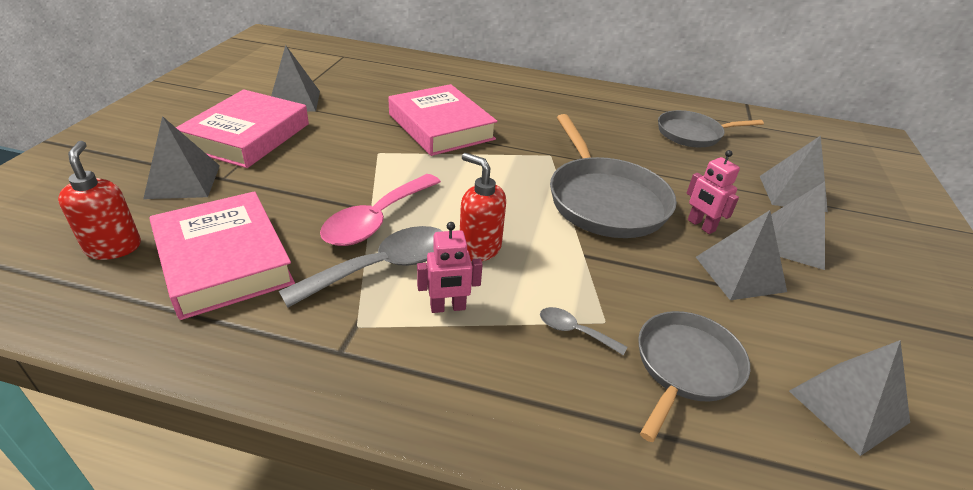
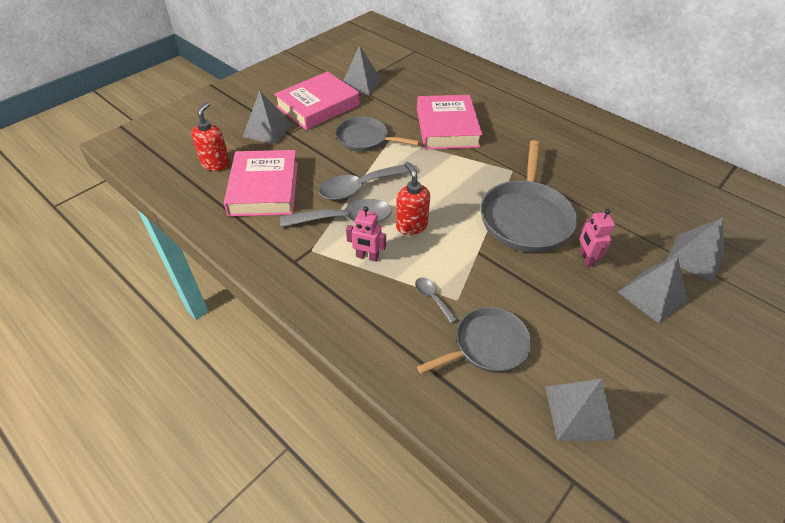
camera: 30 degrees right, 10 degrees up
(376, 220) = (360, 187): pink spoon -> grey spoon
(692, 134) = (651, 182): grey pan -> grey pan (365, 139)
(740, 274) = (583, 302): grey pyramid -> none

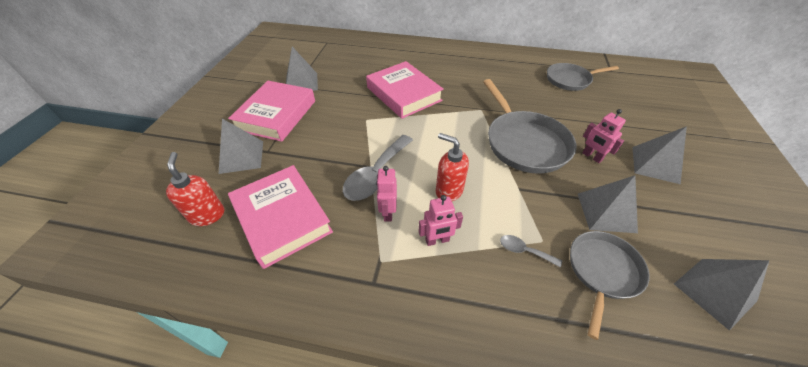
camera: 30 degrees left, 0 degrees up
(345, 219) = (388, 212): grey spoon -> pink robot
(365, 139) = (344, 129): grey pan -> grey pan (570, 80)
(694, 257) = (647, 124): grey pyramid -> grey pyramid (606, 212)

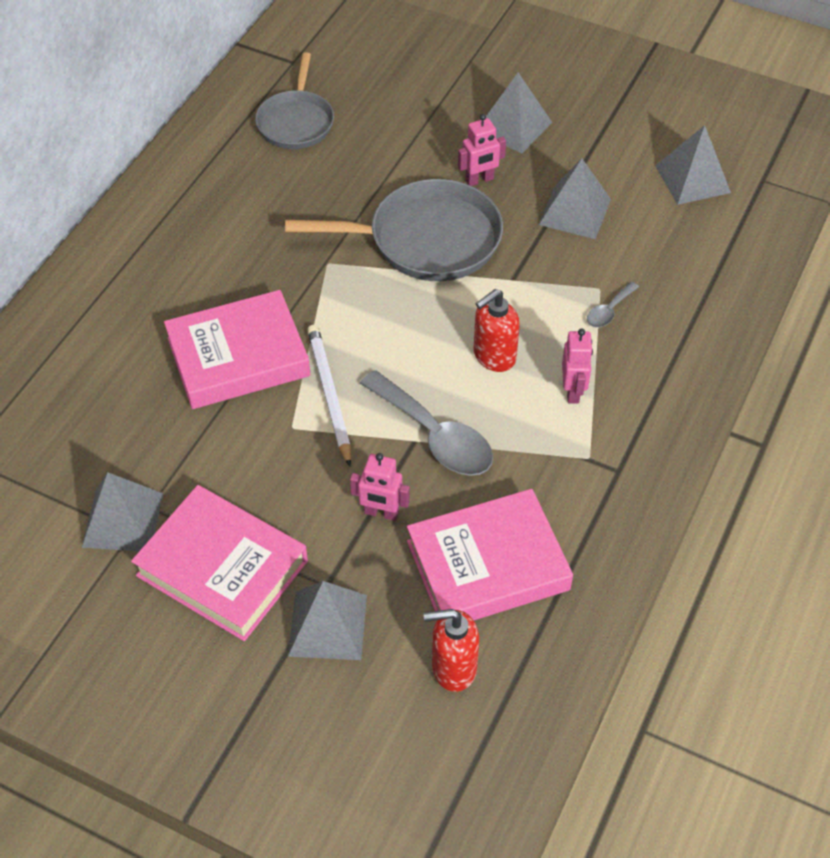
camera: 75 degrees left, 5 degrees up
(388, 212) = (512, 435): pink robot -> pink robot (381, 513)
(391, 127) = (329, 395): none -> white pencil
(602, 272) = (651, 254): grey pan -> none

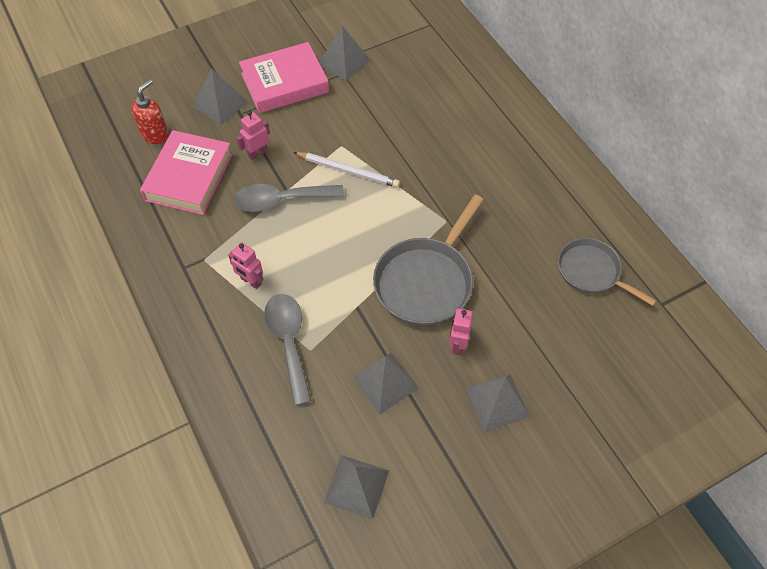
camera: 125 degrees right, 5 degrees up
(238, 357) = (407, 146): pink book -> none
(494, 356) = (308, 259): red soap dispenser -> none
(609, 311) = (288, 341): grey spoon -> grey spoon, size x2.08

